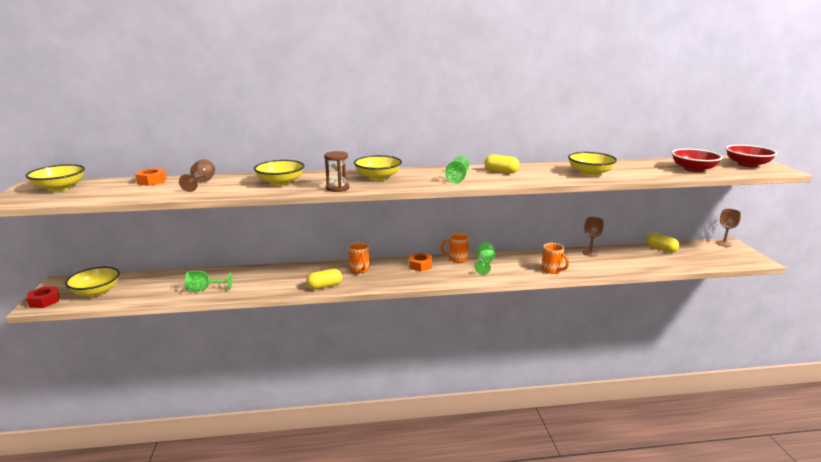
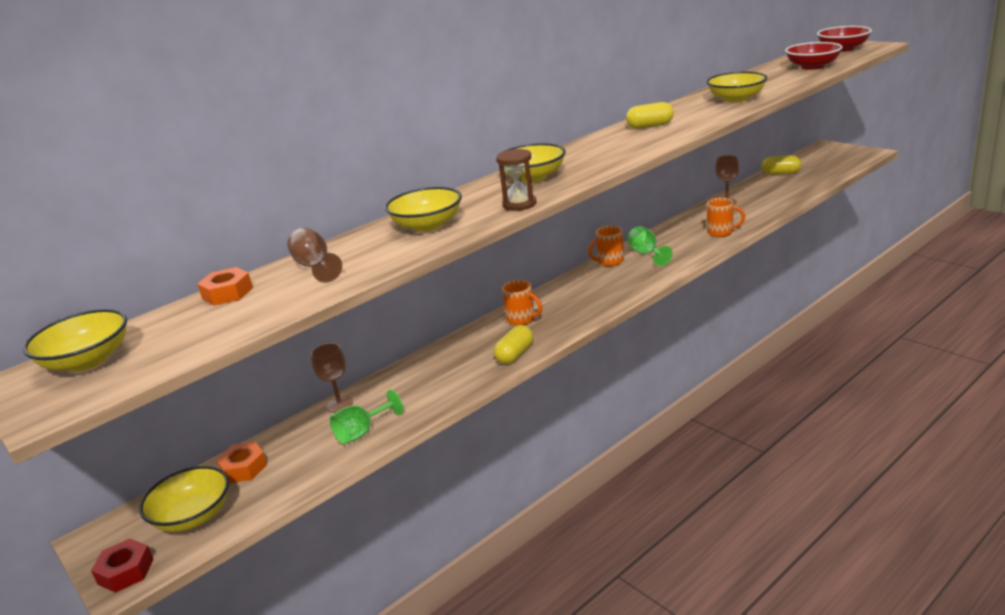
camera: 30 degrees left, 5 degrees up
(420, 265) = (583, 285): orange nut -> orange nut (244, 468)
(456, 179) = (626, 149): green goblet -> none
(723, 243) = (821, 148): brown goblet -> brown goblet (339, 405)

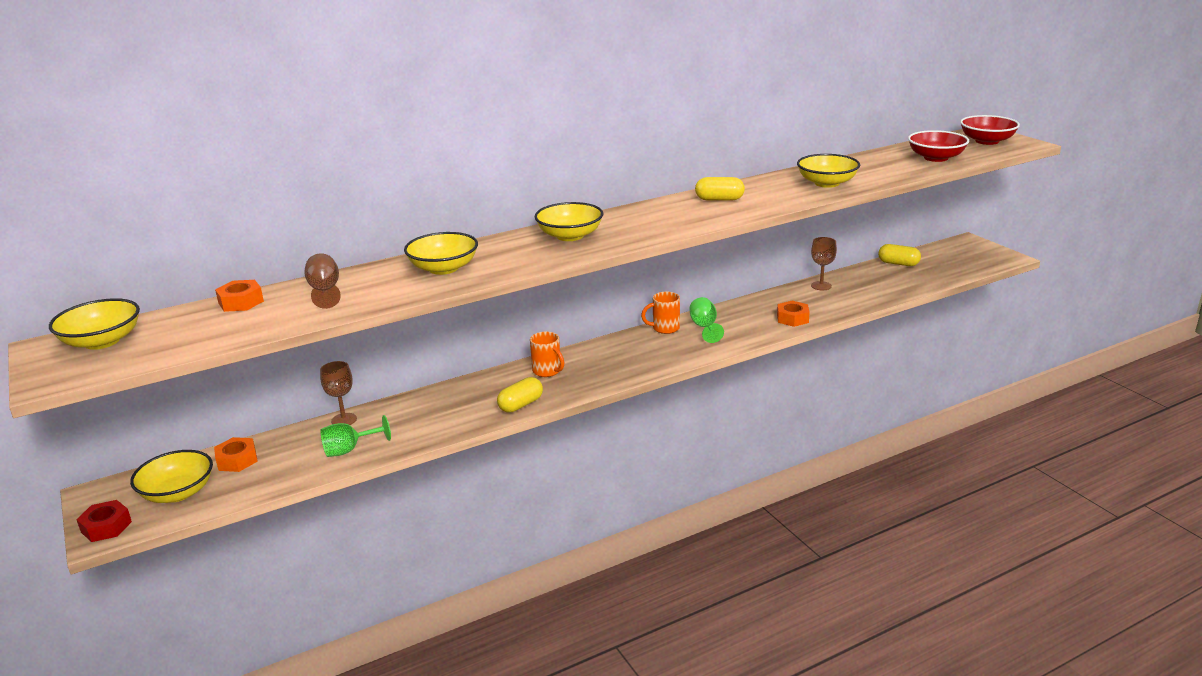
camera: 10 degrees right, 0 degrees up
(519, 204) = (536, 263): brown hourglass -> none
(721, 232) = (792, 318): orange mug -> orange nut

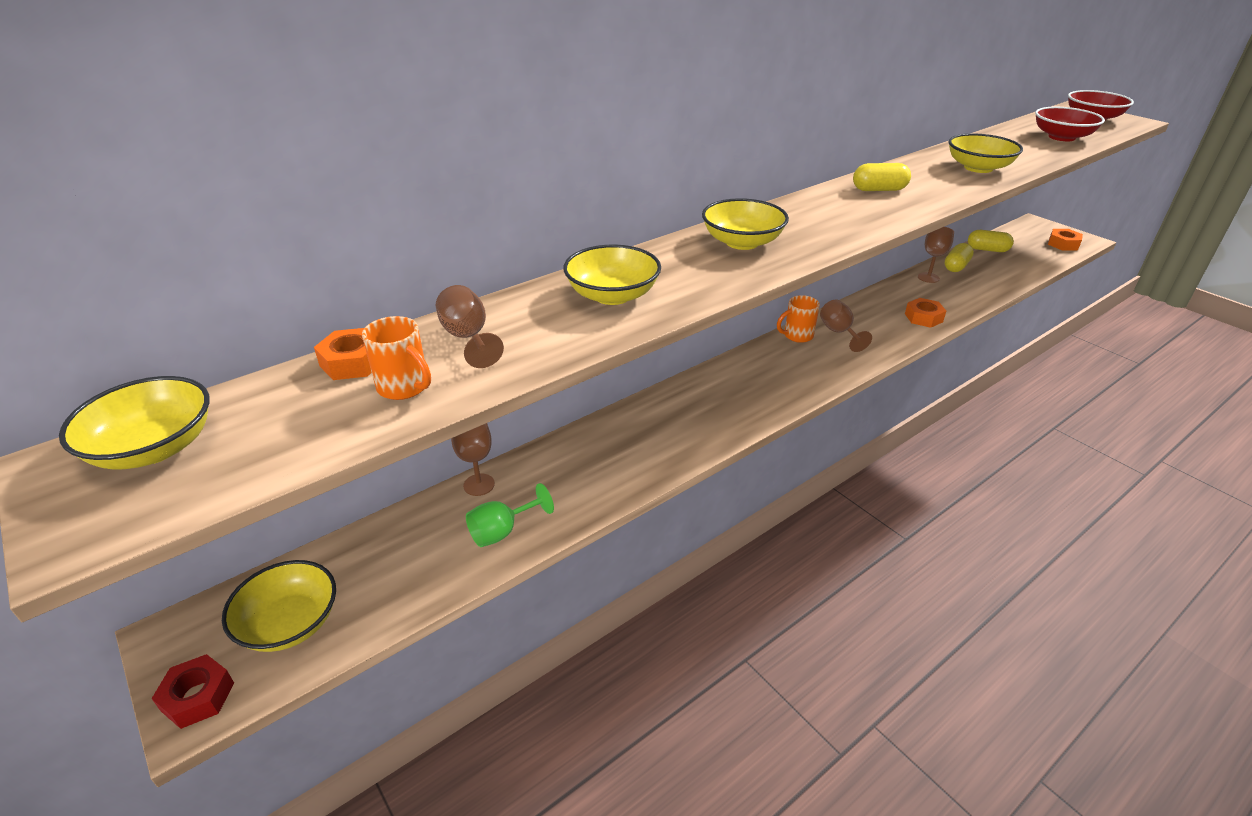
camera: 10 degrees left, 10 degrees up
(237, 460) = (358, 560): orange nut -> orange nut (1063, 244)
(520, 405) = (686, 448): yellow capsule -> yellow capsule (956, 266)
(547, 371) = (696, 399): orange mug -> orange mug (404, 387)
(704, 327) = (839, 333): green goblet -> brown goblet

